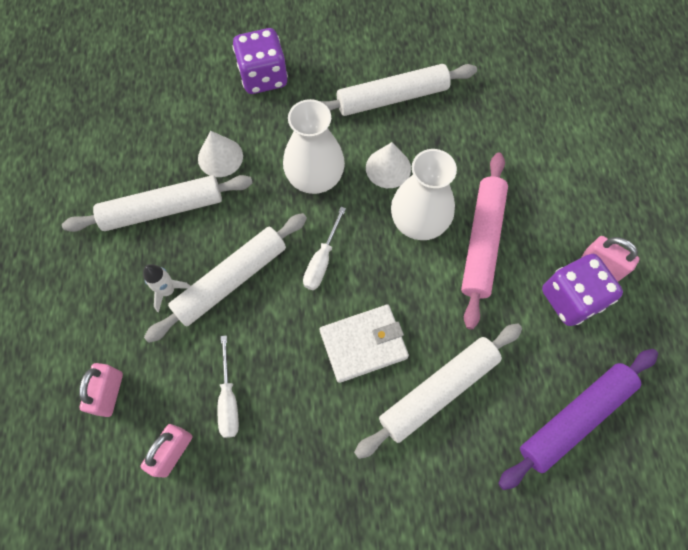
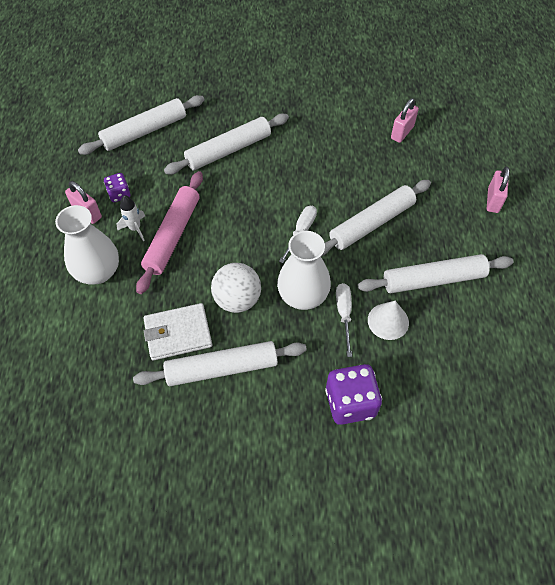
camera: 175 degrees left, 10 degrees down
(109, 393) = (449, 163): pink padlock -> pink padlock (493, 200)
(168, 291) = (419, 220): white rocket -> white rocket (135, 228)
(228, 399) = (368, 155): white screwdriver -> white screwdriver (344, 314)
(363, 344) = (275, 178): white wallet -> white wallet (178, 333)
(388, 168) = (237, 299): white cone -> white ball
(419, 222) = (219, 254): white vase -> white vase (98, 272)
(570, 298) = (119, 194): purple dice -> purple dice, size x0.55
(574, 418) = (145, 131): purple rolling pin -> white rolling pin

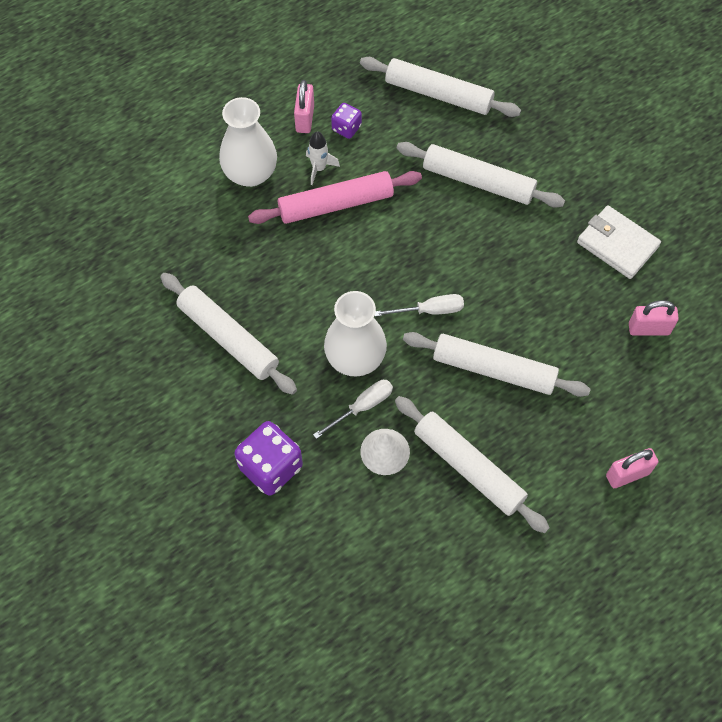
camera: 55 degrees right, 5 degrees up
(178, 333) = (237, 280): white wallet -> white wallet (617, 244)
(237, 299) = (308, 304): white ball -> none

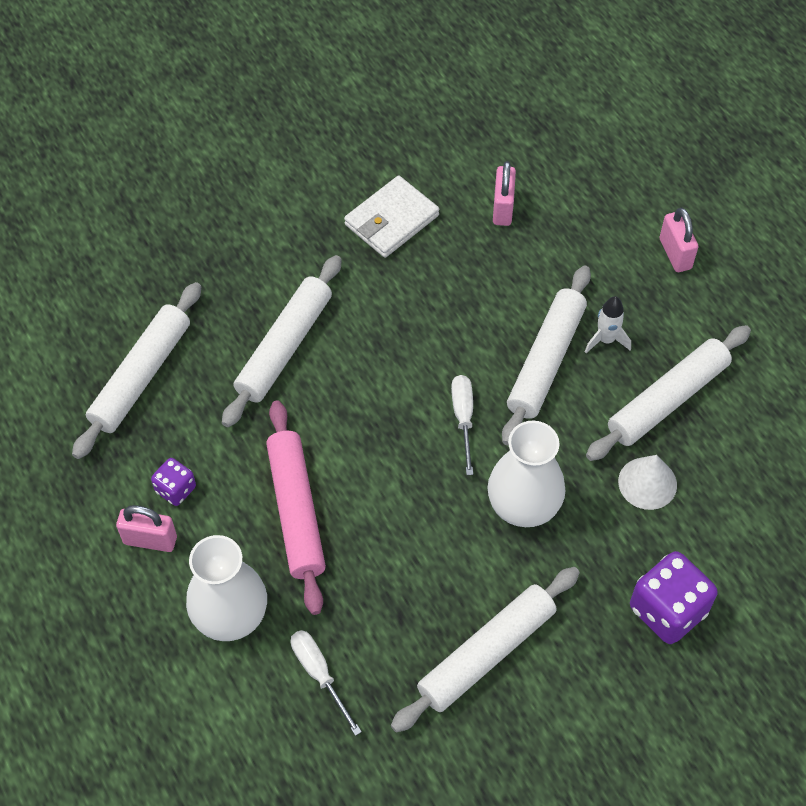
camera: 85 degrees left, 5 degrees down
(319, 168) = (236, 527): white rocket -> white rocket (606, 340)
(362, 407) = (589, 502): white screwdriver -> white screwdriver (319, 674)

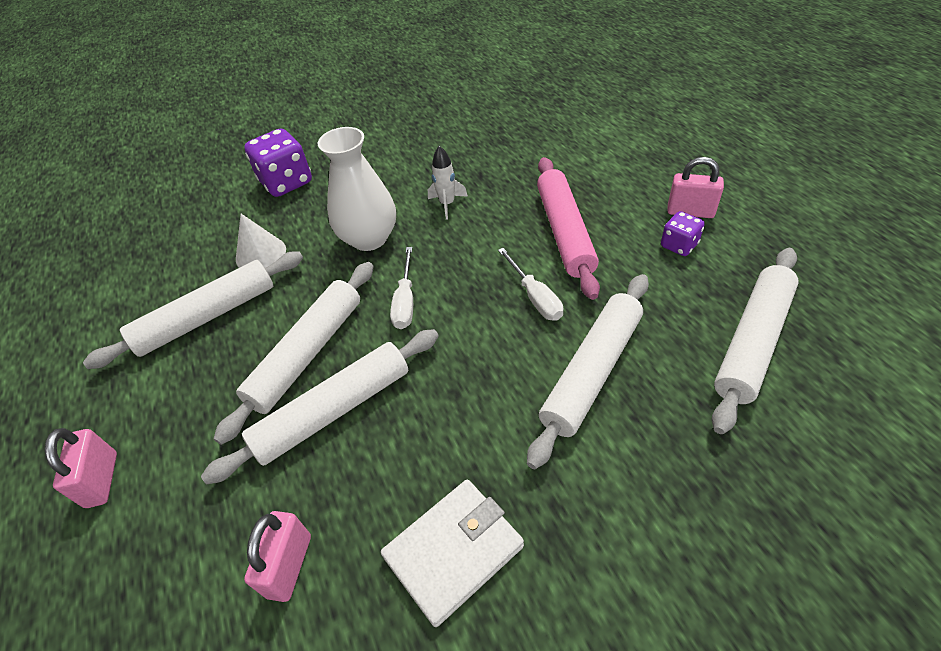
camera: 170 degrees left, 10 degrees down
(230, 615) = (610, 172): white vase -> none
(319, 674) = (540, 147): white screwdriver -> white screwdriver (535, 297)
(486, 654) = (421, 159): white rolling pin -> white rolling pin (334, 410)
(606, 340) = (236, 375): white rocket -> white rocket (447, 204)

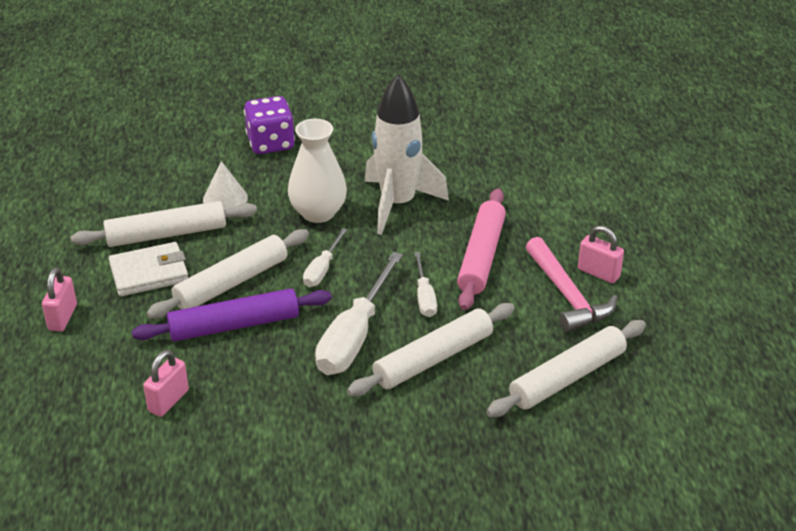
camera: 15 degrees right, 10 degrees down
(334, 410) = (234, 325): white rolling pin -> purple rolling pin
(447, 204) = (398, 204): white rocket -> white rocket, size x2.41
(454, 552) = (275, 426): white wallet -> white wallet (149, 273)
(485, 374) = (354, 336): none -> white screwdriver
(679, 245) = (567, 295): purple dice -> pink hammer

